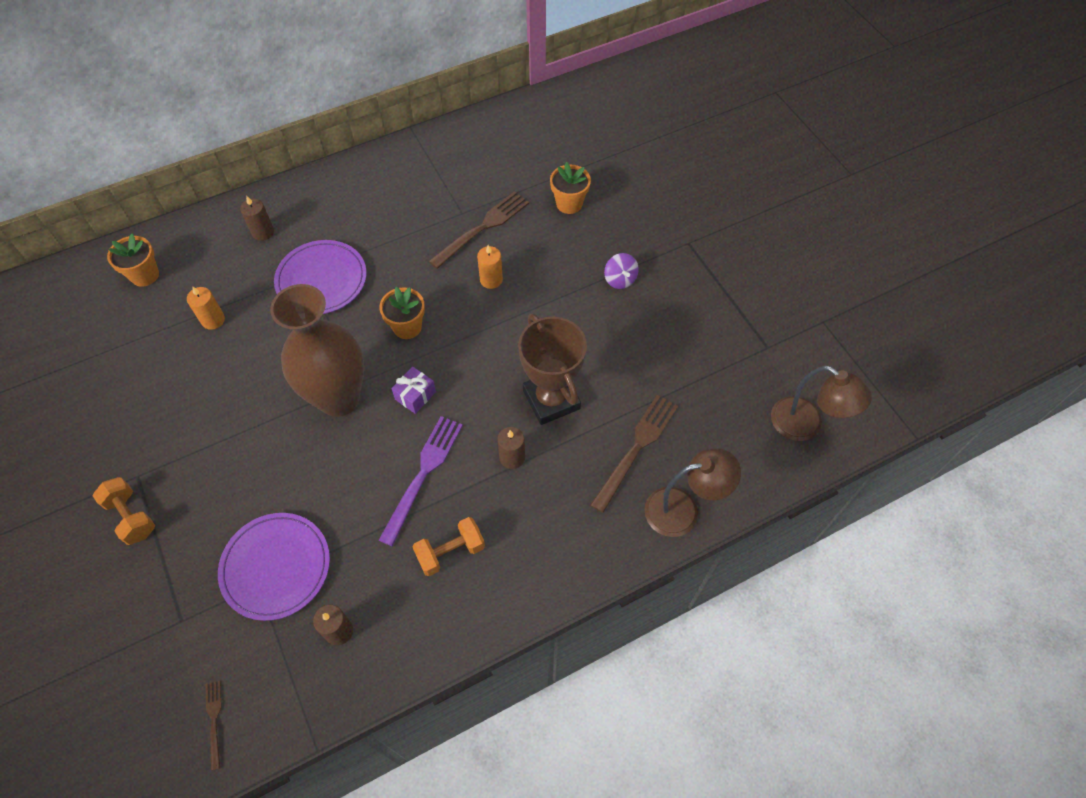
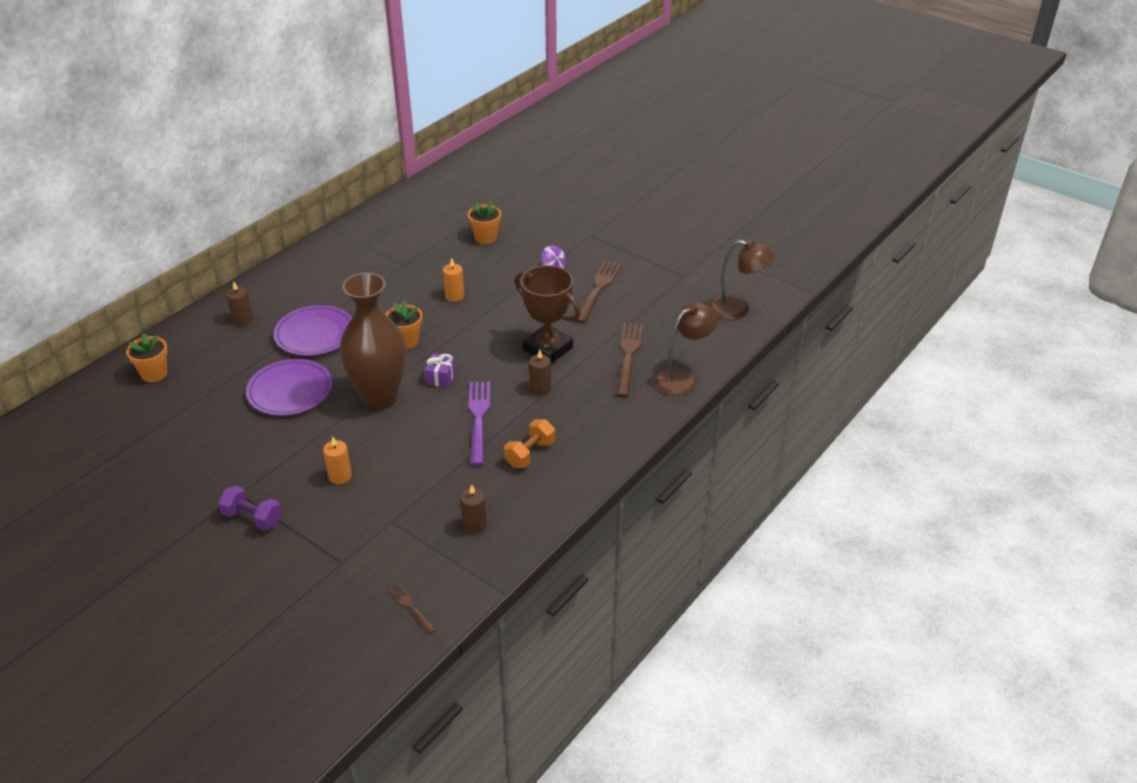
camera: 25 degrees left, 20 degrees down
(131, 517) = (252, 518): orange dumbbell -> purple dumbbell
(213, 320) = (237, 383): orange candle -> orange candle (340, 476)
(276, 567) = (398, 507): purple plate -> purple plate (290, 390)
(483, 227) = (427, 268): brown fork -> brown fork (598, 289)

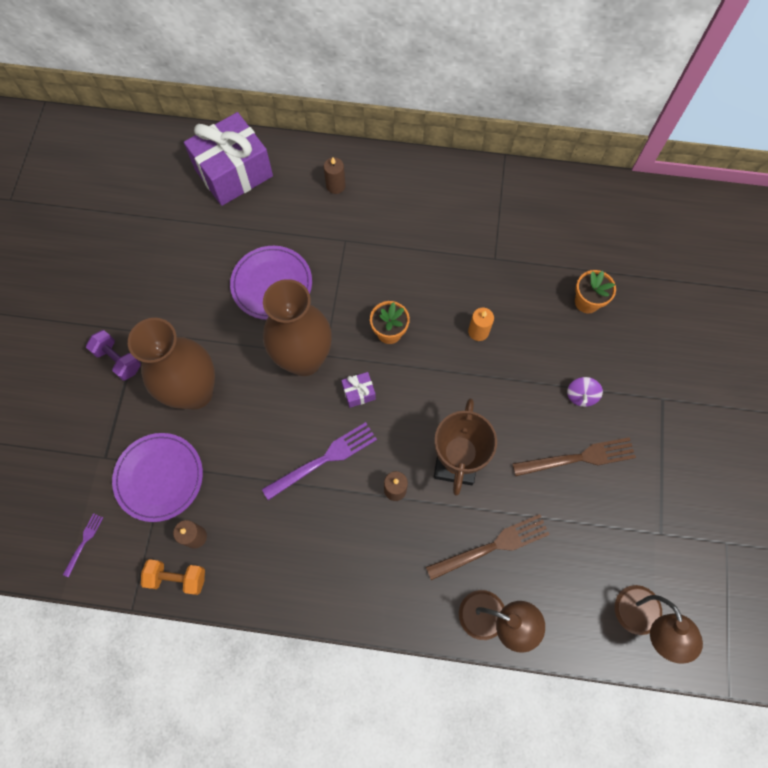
camera: 60 degrees right, 30 degrees up
(154, 374) = (234, 173): orange flower pot -> purple gift
(252, 518) = (118, 360): purple dumbbell -> purple dumbbell turned 45 degrees counterclockwise
(315, 334) = (352, 253): purple plate -> purple plate (159, 477)
(340, 476) = (195, 392): orange candle -> brown vase
(410, 607) = (84, 542): brown fork -> purple fork
(530, 454) = (304, 532): orange dumbbell -> orange dumbbell (177, 578)

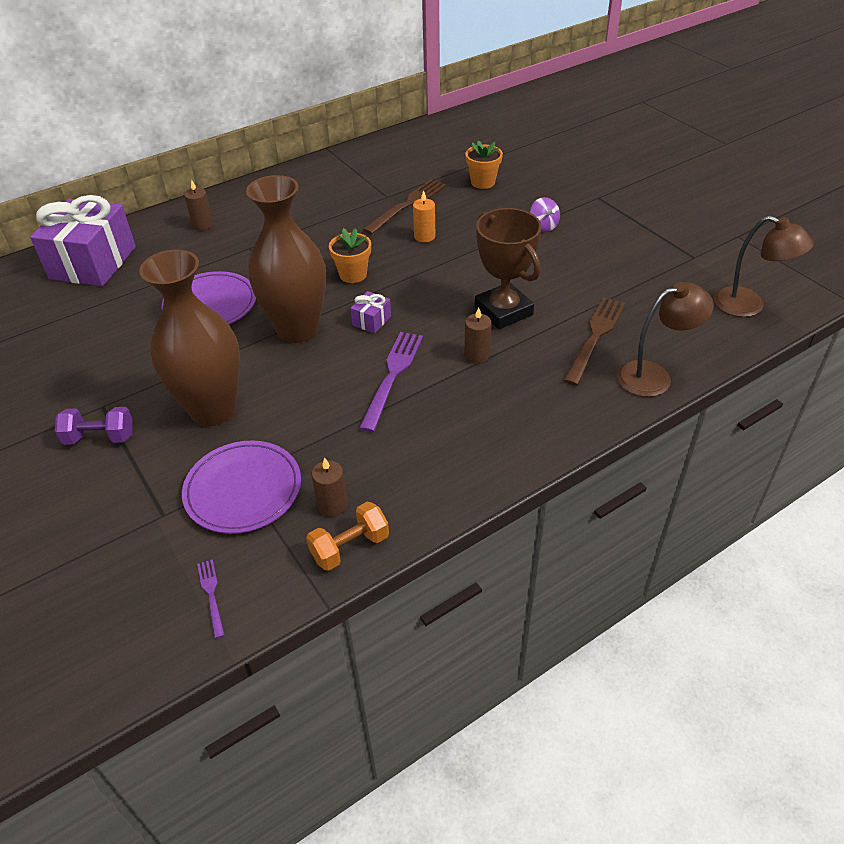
camera: 40 degrees left, 25 degrees down
(579, 457) = (587, 255): brown fork -> brown fork (408, 204)

